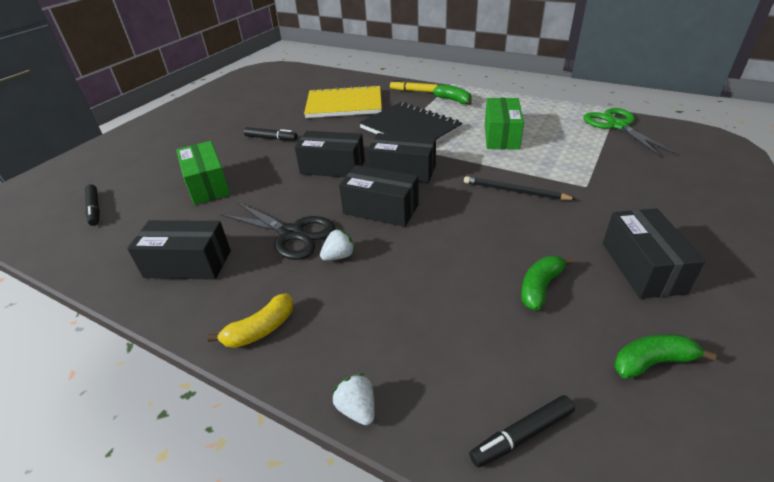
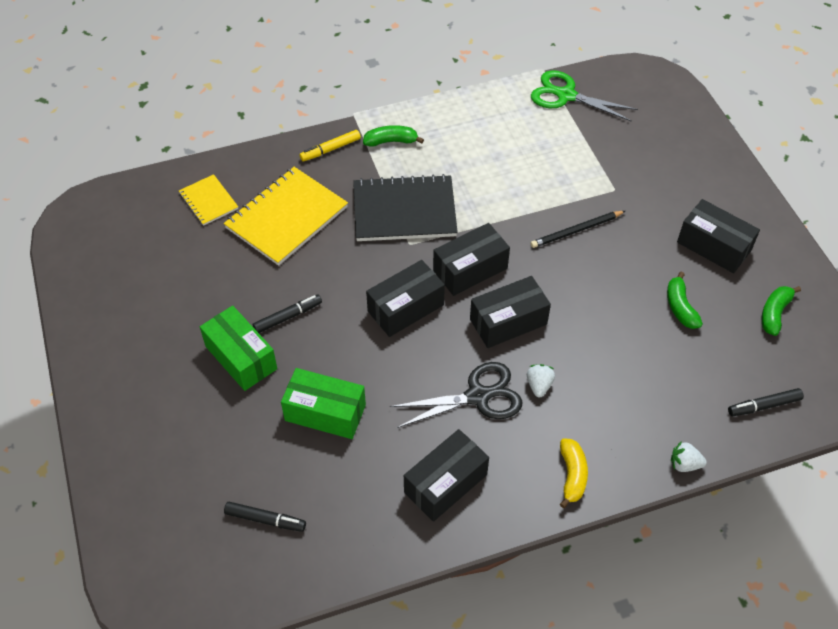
camera: 50 degrees left, 15 degrees up
(322, 85) = (208, 201): none -> yellow notebook
(501, 136) = (493, 169): green box -> green box (241, 357)
(522, 435) = (764, 406): black marker -> black marker turned 60 degrees clockwise

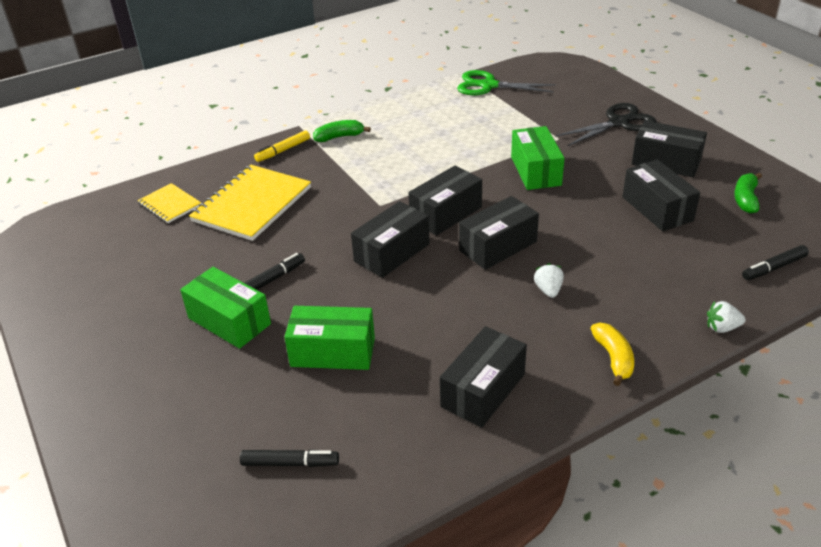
camera: 10 degrees left, 15 degrees down
(404, 210) = (367, 182): black notebook -> none
(477, 396) = (489, 310): black scissors -> black scissors (618, 123)
(576, 231) = (536, 171): black pencil -> green box
(680, 307) = (657, 209): green banana -> black box

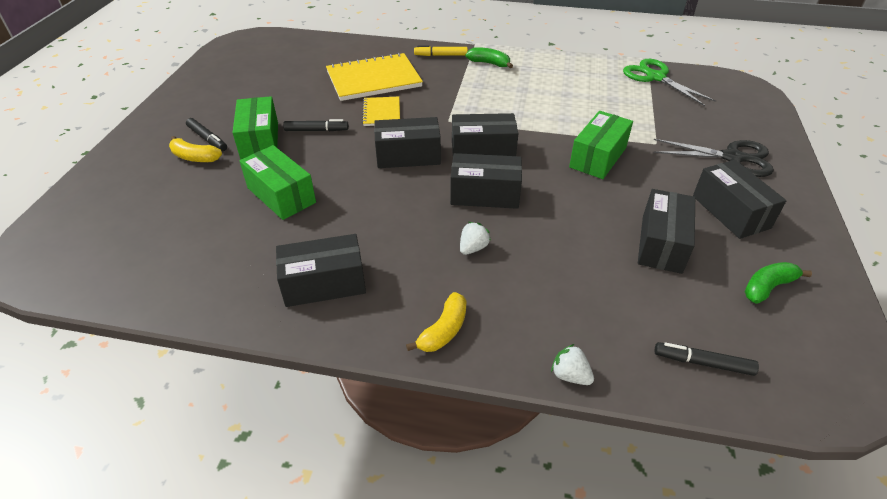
camera: 40 degrees right, 5 degrees up
(170, 204) = (331, 56): yellow notebook -> yellow notebook (381, 112)
(185, 376) = (195, 157): none -> yellow banana
(290, 463) = (164, 243): black marker -> black marker (207, 139)

